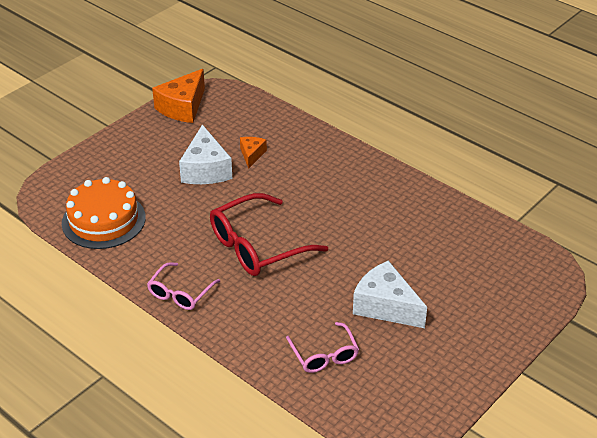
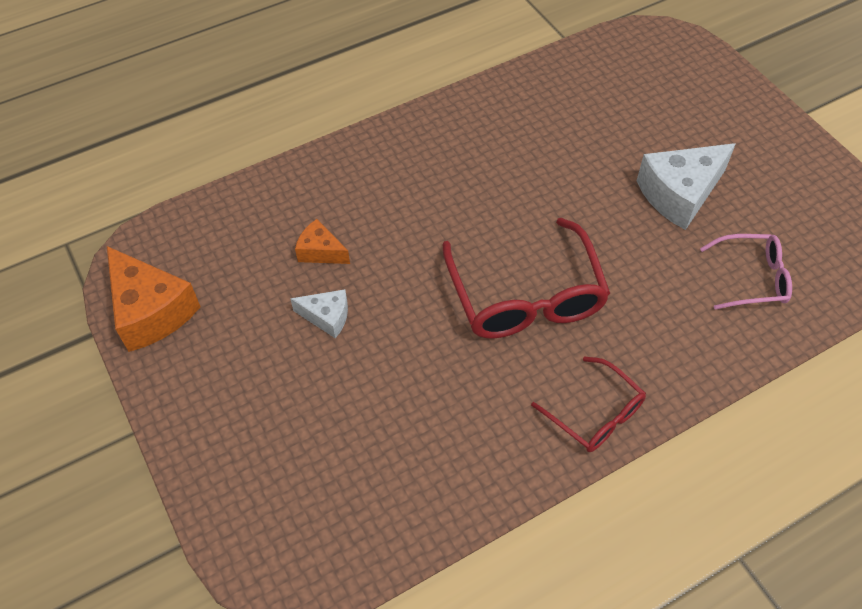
camera: 70 degrees left, 15 degrees up
(103, 220) = (389, 487): orange cake -> none
(180, 293) = (595, 414): pink glasses -> red glasses
(205, 169) = (327, 317): white cheese -> white cheese, size x0.54

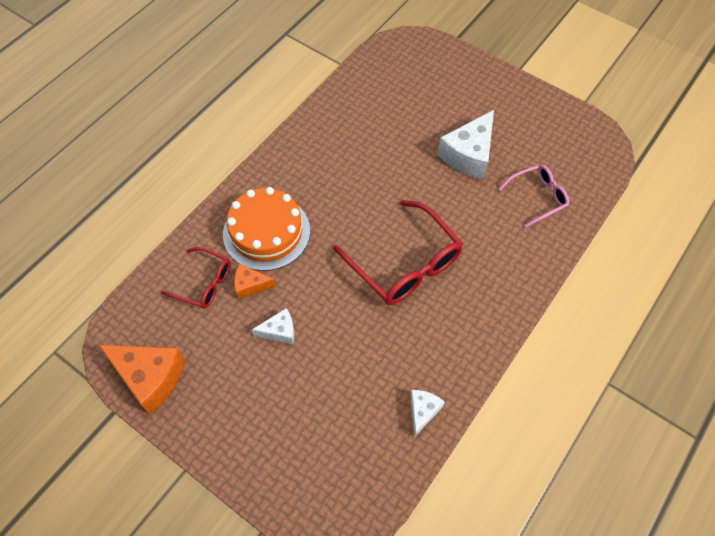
camera: 25 degrees left, 5 degrees up
(371, 198) = (266, 232): none -> orange cake
(456, 485) = (422, 411): none -> white cheese
(595, 414) = (485, 327): red glasses -> red glasses (204, 283)

